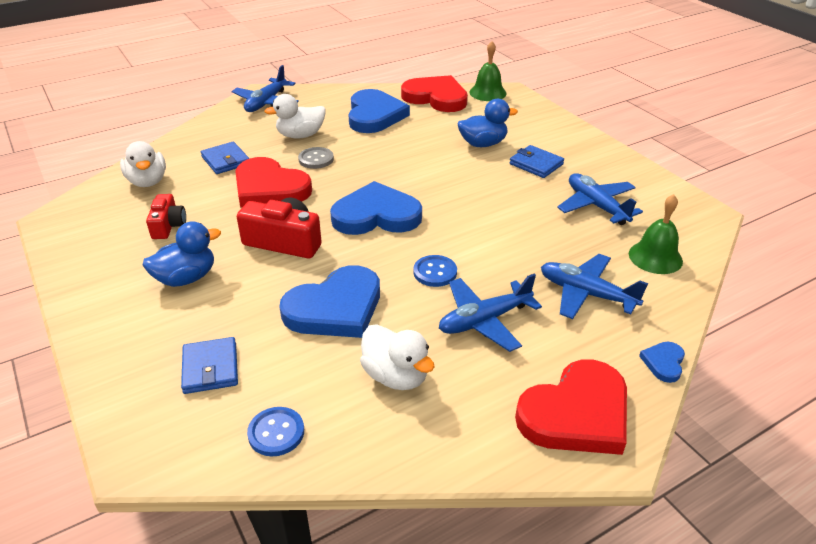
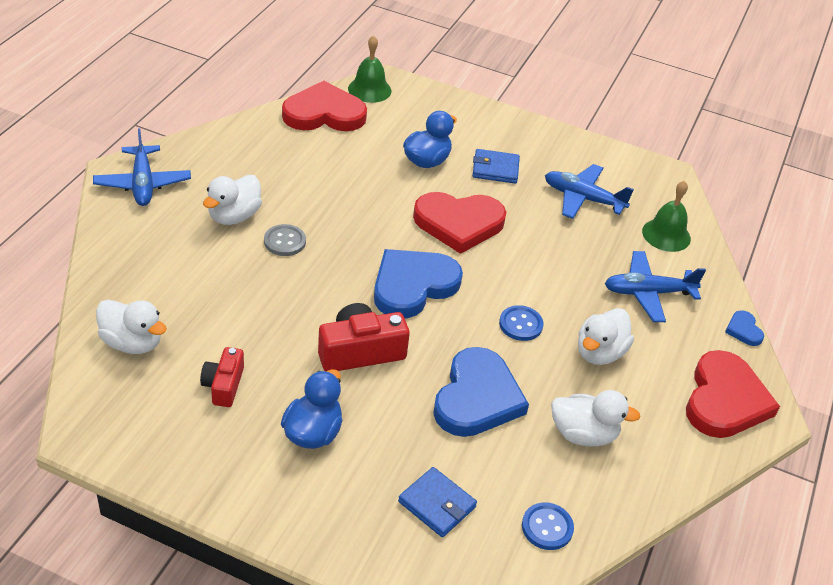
camera: 40 degrees left, 5 degrees up
(168, 225) = (224, 385): red camera -> red camera turned 135 degrees counterclockwise
(226, 160) = (189, 281): blue wallet -> none
(270, 188) = (277, 296): red heart -> red heart (459, 223)
(374, 115) = (284, 160): blue heart -> none
(484, 320) = (599, 353): blue plane -> white duck

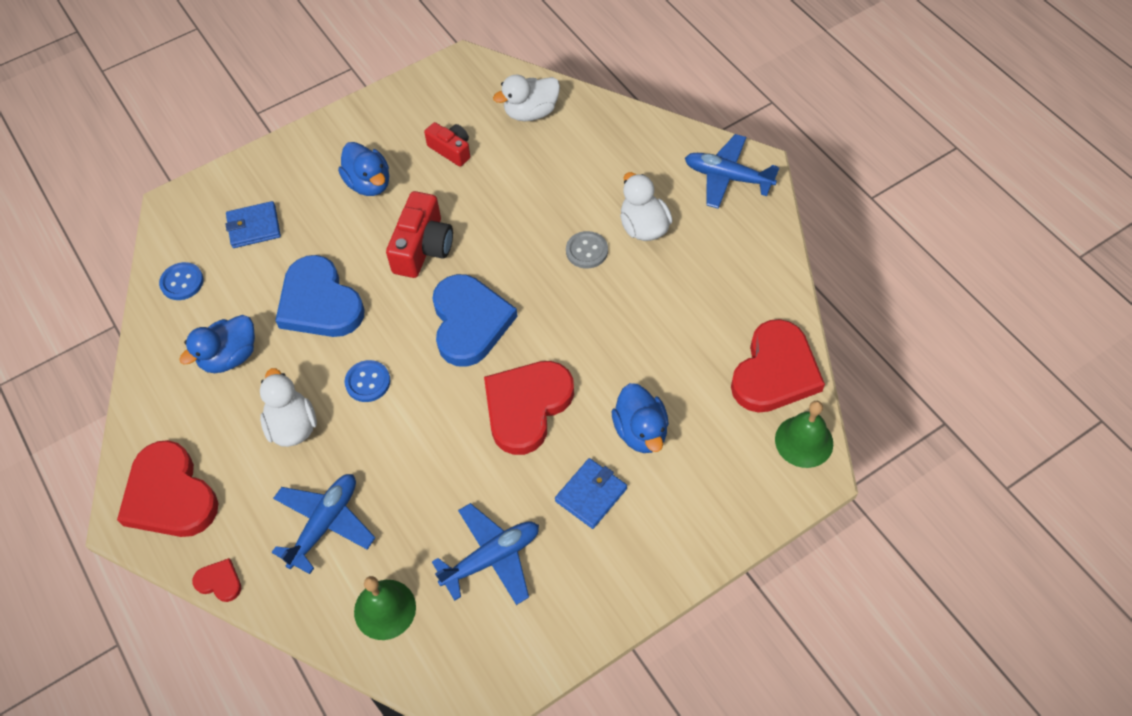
camera: 130 degrees right, 15 degrees up
(583, 434) = (230, 357): white duck -> blue duck
(743, 330) = (219, 582): blue heart -> red heart

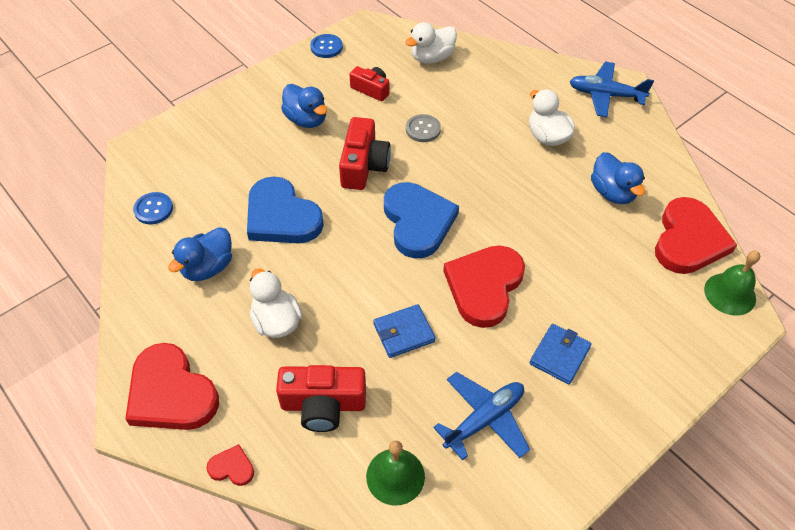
camera: 10 degrees left, 5 degrees down
(254, 227) = (211, 160): blue wallet -> blue wallet (404, 333)
(325, 524) = (323, 404): blue plane -> red camera
(368, 382) = (338, 278): blue button -> blue button (326, 47)
(586, 251) = (504, 158): grey button -> grey button (423, 129)
(640, 431) = (589, 298): blue duck -> blue duck (612, 192)

